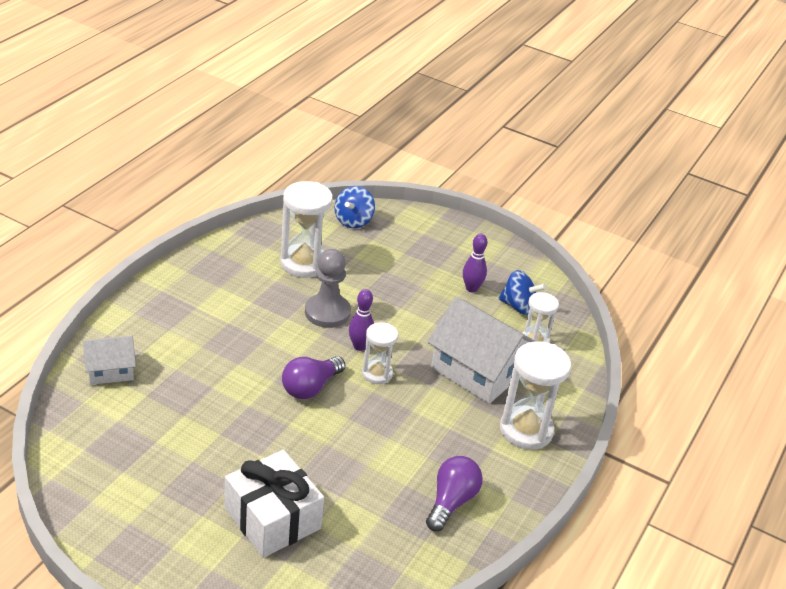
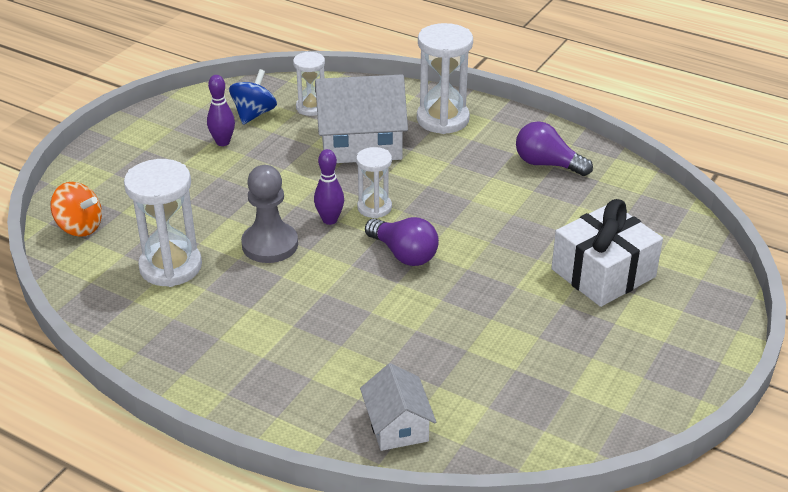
camera: 85 degrees left, 0 degrees up
(353, 221) = (79, 227): blue spinning top -> orange spinning top
(477, 371) = (361, 143): white house -> white house turned 45 degrees clockwise

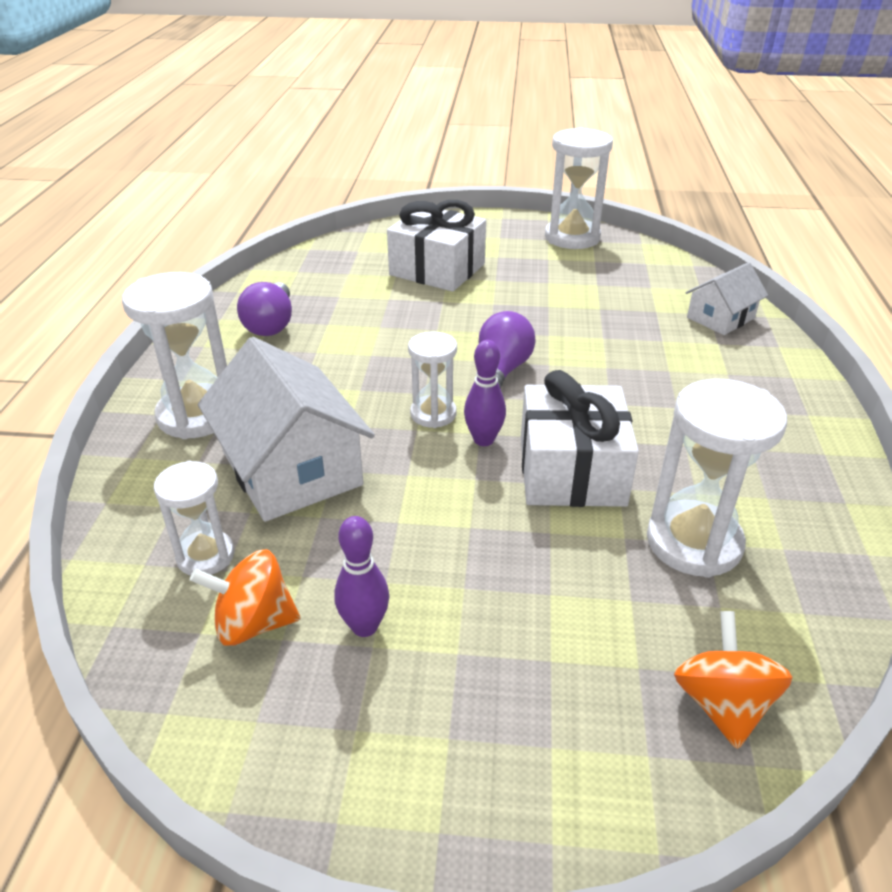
camera: 115 degrees left, 0 degrees up
(254, 114) = (254, 623): blue spinning top -> orange spinning top
(270, 245) = (571, 471): grey pawn -> white gift
(638, 398) = (572, 237): none -> white hourglass

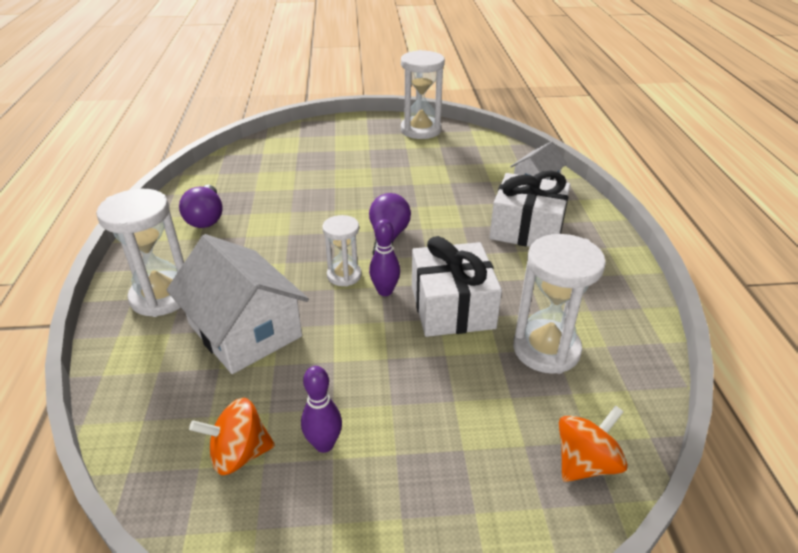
camera: 10 degrees left, 0 degrees up
(205, 556) = (191, 407): white hourglass -> none
(437, 269) = (326, 163): white gift -> white gift (527, 229)
(722, 704) = (585, 463): orange spinning top -> orange spinning top turned 60 degrees clockwise

